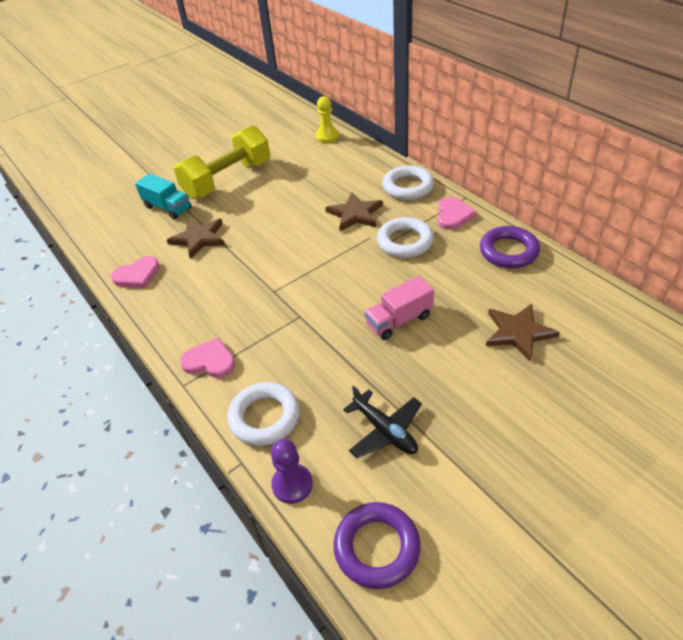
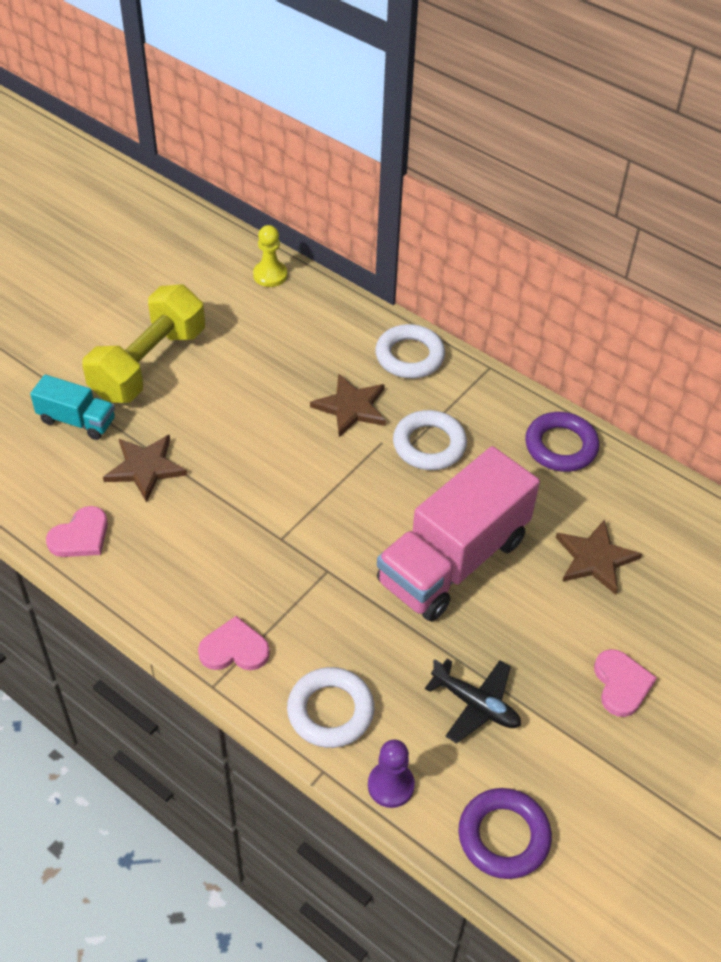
camera: 20 degrees left, 5 degrees up
(399, 320) = (453, 560): pink truck -> pink truck, size x2.01
(453, 215) = (480, 397): pink heart -> pink heart (621, 684)

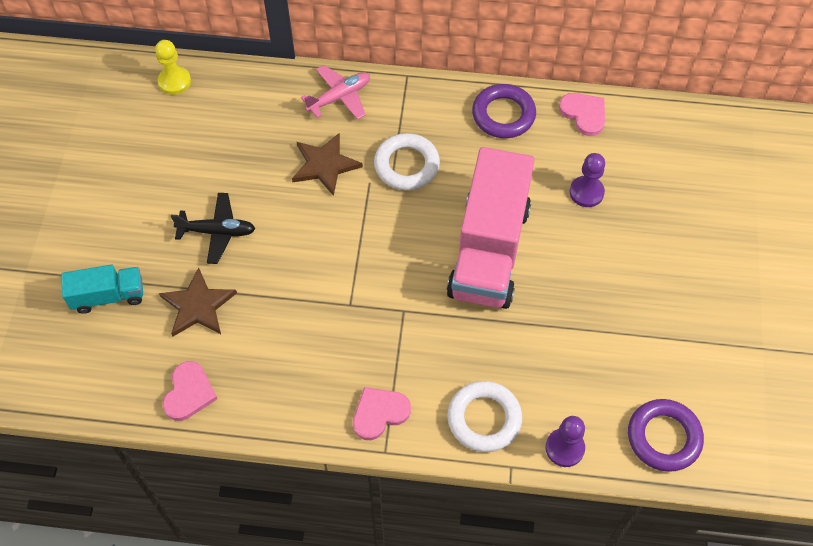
camera: 30 degrees left, 10 degrees up
(149, 364) = (131, 214): yellow dumbbell -> none
(409, 356) = (339, 97): white ring -> pink plane
(475, 705) = (580, 353): black plane -> black plane (217, 232)
(595, 558) = (586, 192): brown star -> purple pawn
(621, 684) = (666, 279): pink heart -> pink heart (584, 114)

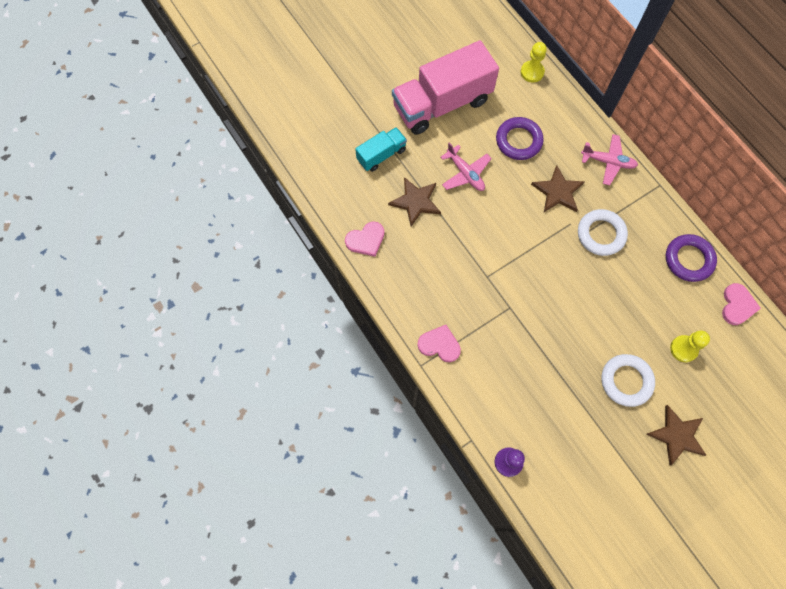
camera: 50 degrees right, 10 degrees up
(108, 296) = (381, 155): turquoise truck -> turquoise truck turned 75 degrees counterclockwise
(217, 232) = (465, 173): black plane -> pink plane
(484, 419) = (486, 403): white ring -> white ring (626, 381)
(489, 250) = (591, 323): pink truck -> pink truck (442, 104)
(586, 192) = (683, 349): purple pawn -> yellow pawn
(663, 437) = (565, 515): purple ring -> purple ring (518, 141)
(665, 269) = (677, 435): none -> brown star

